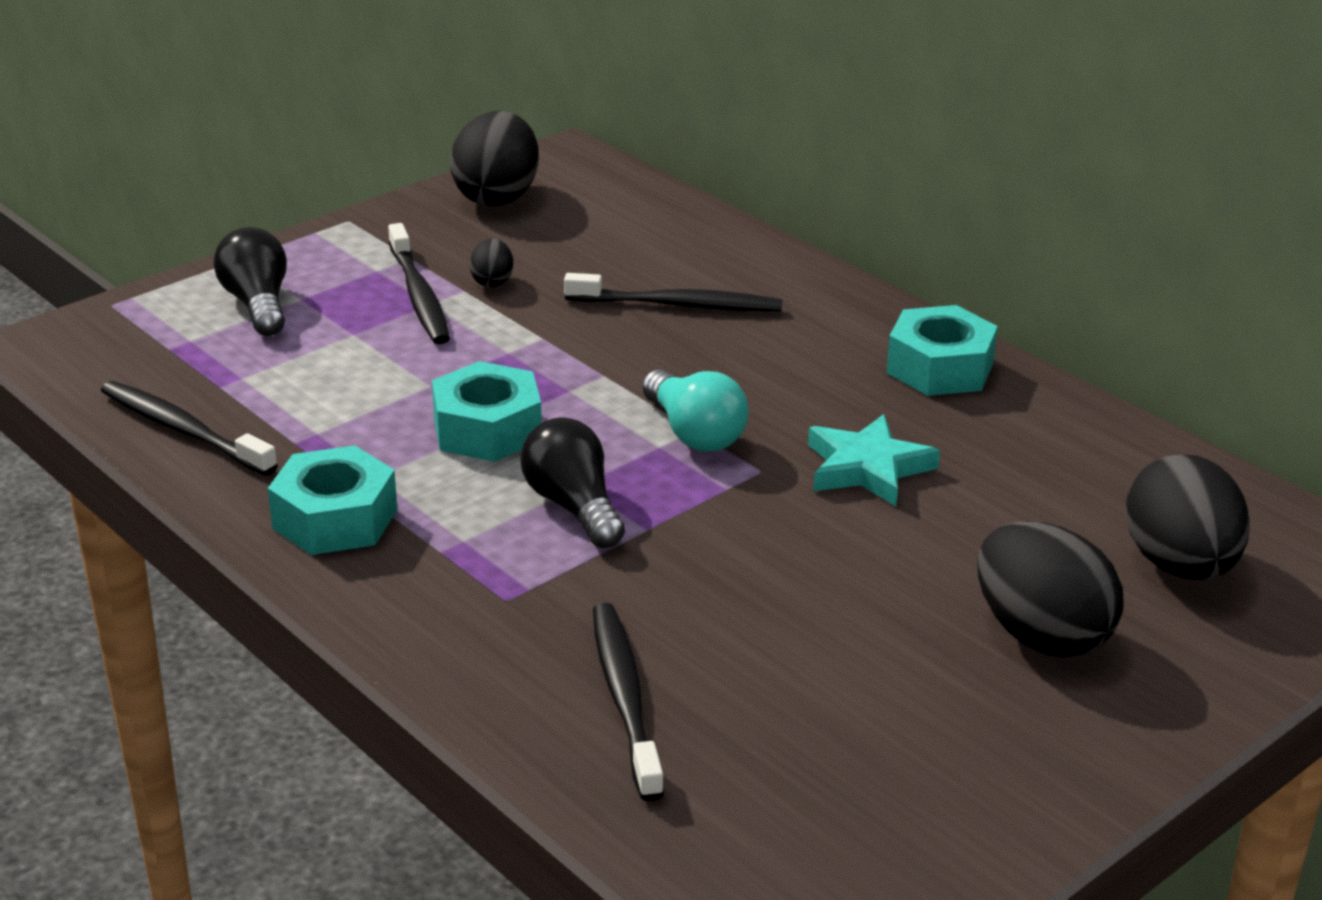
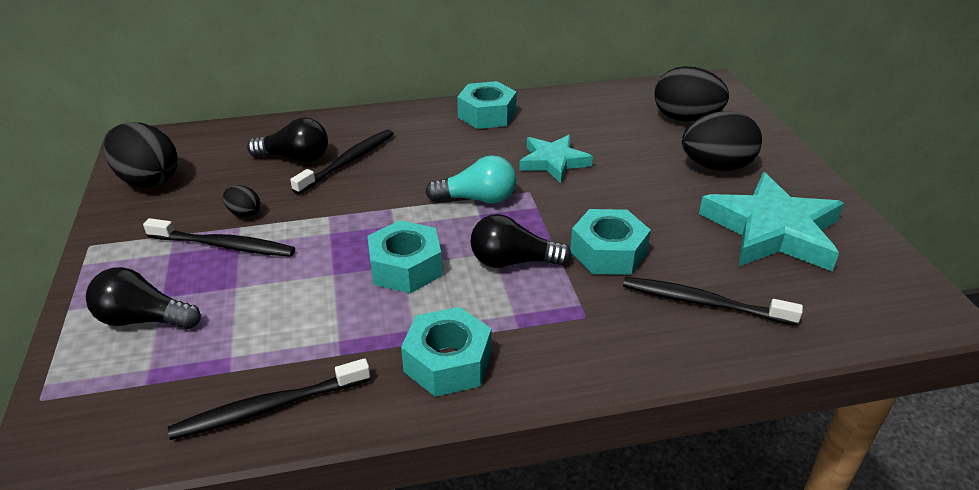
camera: 60 degrees left, 5 degrees up
(645, 265) = (295, 158): none -> black light bulb
(670, 582) = (608, 252): none -> turquoise nut
(892, 735) = (772, 230): none -> turquoise star

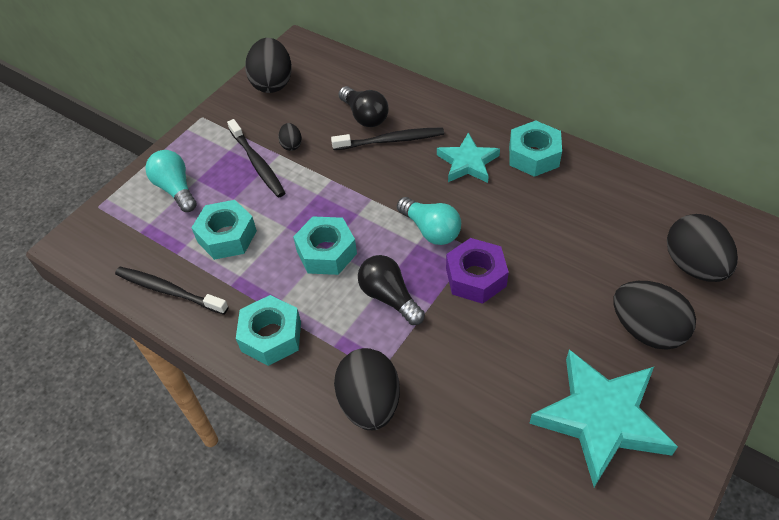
camera: 50 degrees right, 15 degrees up
(143, 319) = (176, 189): black light bulb -> turquoise light bulb
(553, 162) = (523, 234): turquoise star -> turquoise star (467, 162)
(561, 207) = (476, 277): none -> purple nut
(608, 252) = (456, 338): turquoise nut -> turquoise nut (227, 236)
(612, 342) = (369, 403): none -> black egg
(703, 303) = (463, 427): black toothbrush -> none

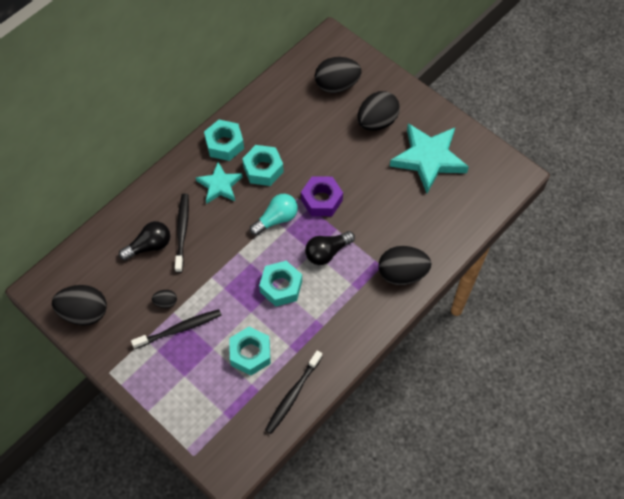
camera: 85 degrees left, 10 degrees up
(176, 189) = (191, 392): turquoise light bulb -> none
(271, 336) = (344, 327): turquoise nut -> turquoise nut (263, 169)

